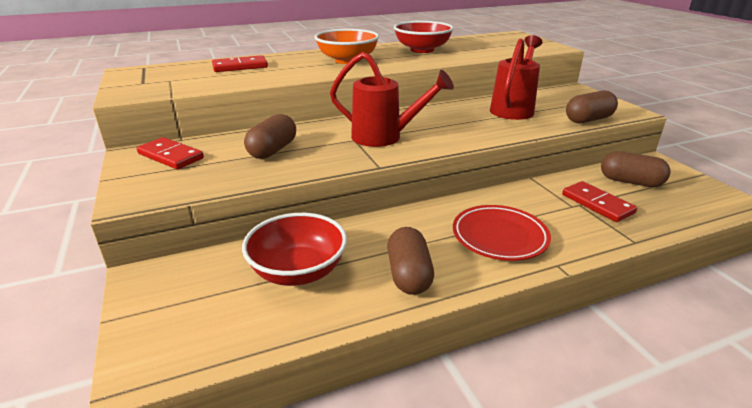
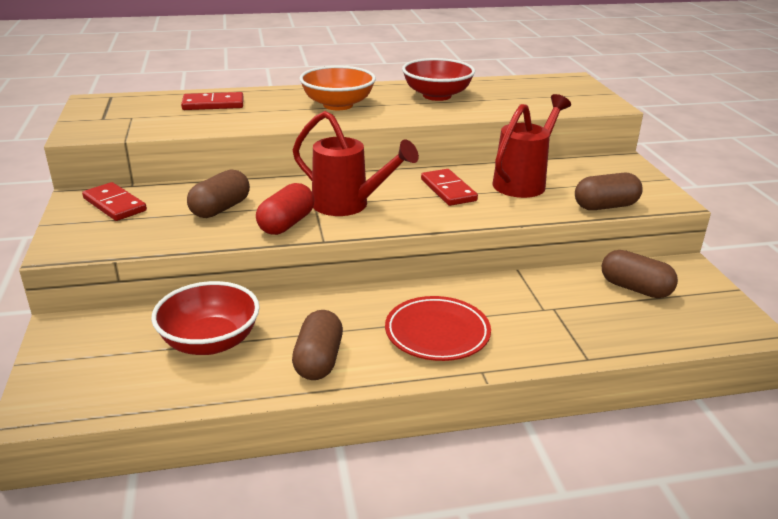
camera: 10 degrees right, 0 degrees up
(339, 157) = (286, 224): none -> red capsule
(597, 204) = (574, 310): red domino -> red domino (448, 190)

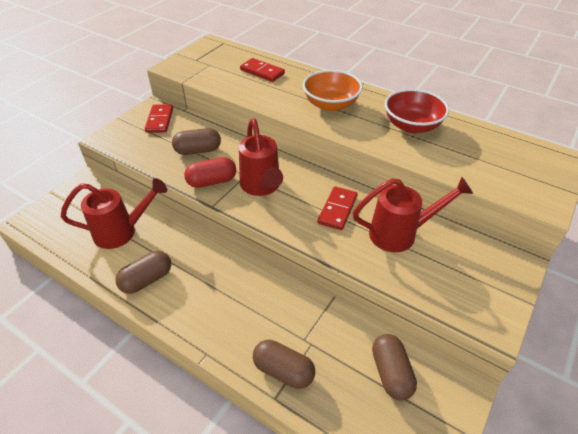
camera: 45 degrees right, 15 degrees up
(210, 342) = (122, 232): red bowl -> red watering can
(437, 333) = (221, 308): red plate -> none
(605, 206) = (428, 295): brown capsule -> brown capsule (283, 370)

